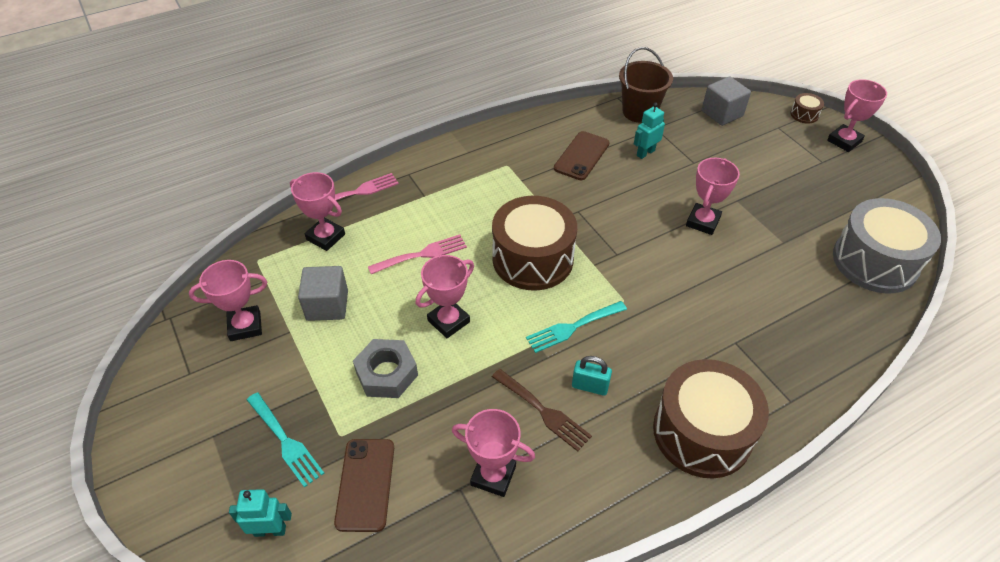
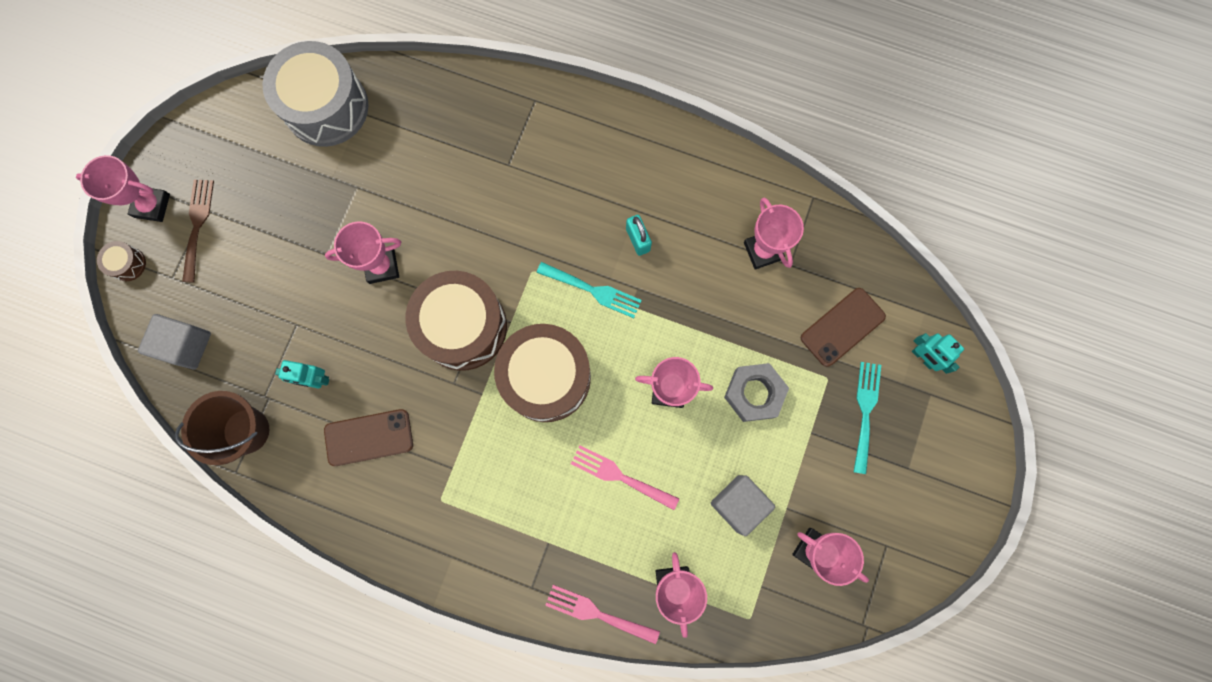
camera: 130 degrees left, 30 degrees up
(543, 411) = (686, 256): brown fork -> brown fork (197, 225)
(702, 432) = (612, 142): brown drum -> brown drum (463, 326)

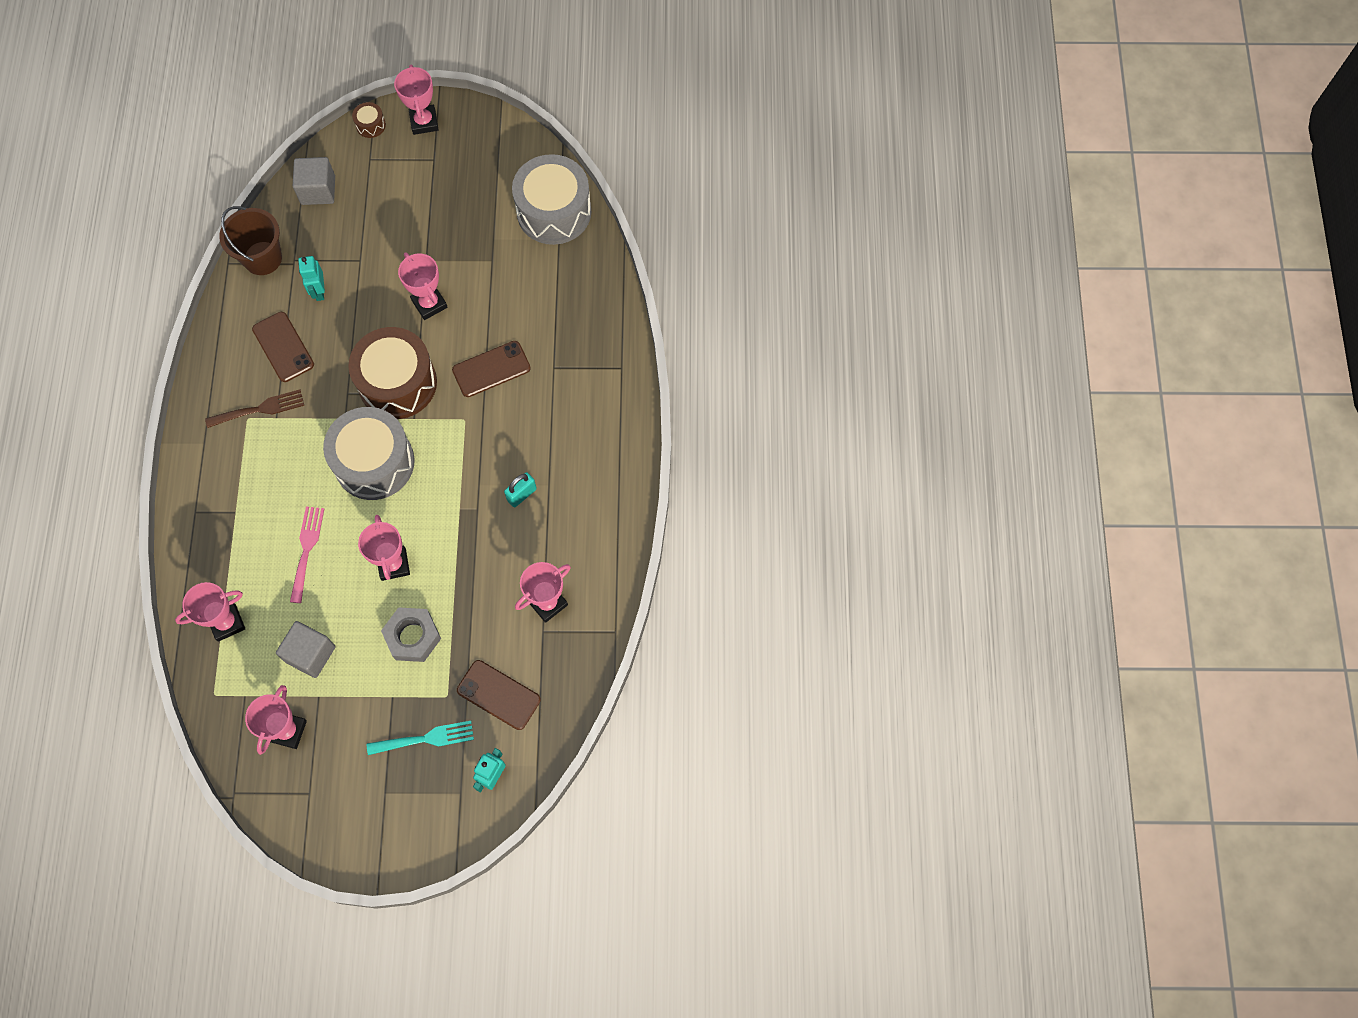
camera: 70 degrees right, 10 degrees down
(197, 225) = (419, 159): brown fork -> brown fork (260, 409)
(485, 226) = (491, 369): none -> brown phone
(546, 377) = (374, 462): brown drum -> grey drum
(593, 290) = (463, 474): turquoise fork -> none
(597, 613) = (187, 570): pink fork -> none

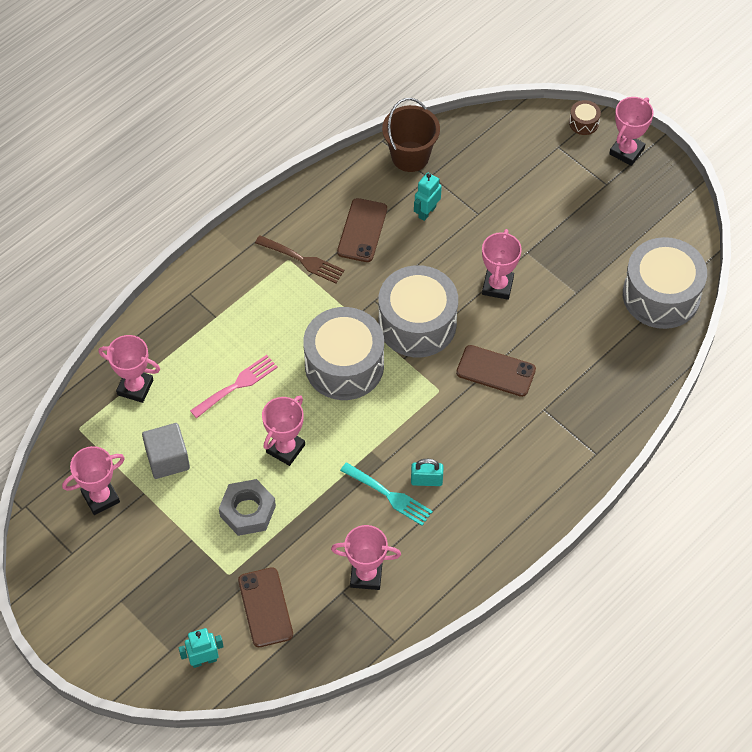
camera: 45 degrees right, 10 degrees down
(318, 190) = (498, 140): grey cube -> none
(397, 383) = (417, 323): brown drum -> grey drum
(426, 738) = (185, 590): turquoise fork -> turquoise fork (389, 495)

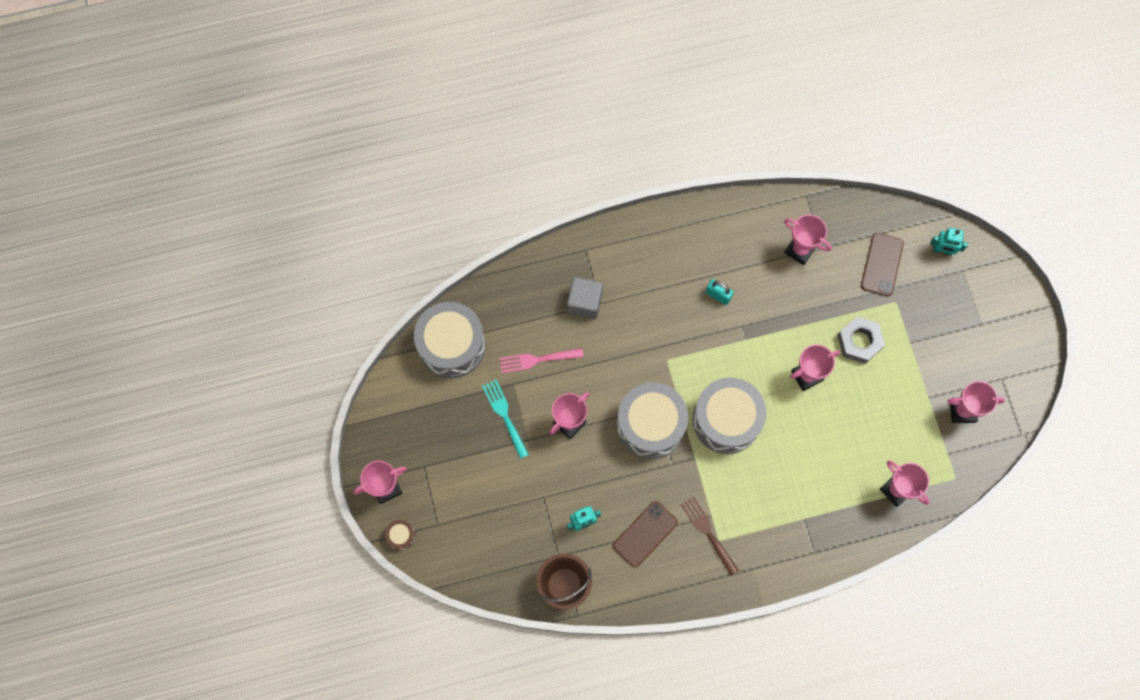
camera: 150 degrees left, 15 degrees up
(167, 459) = (898, 415): grey cube -> grey cube (584, 302)
(237, 385) = (816, 448): pink fork -> pink fork (537, 360)
(389, 495) = (751, 298): turquoise fork -> turquoise fork (504, 415)
(496, 371) = (616, 352): brown phone -> none

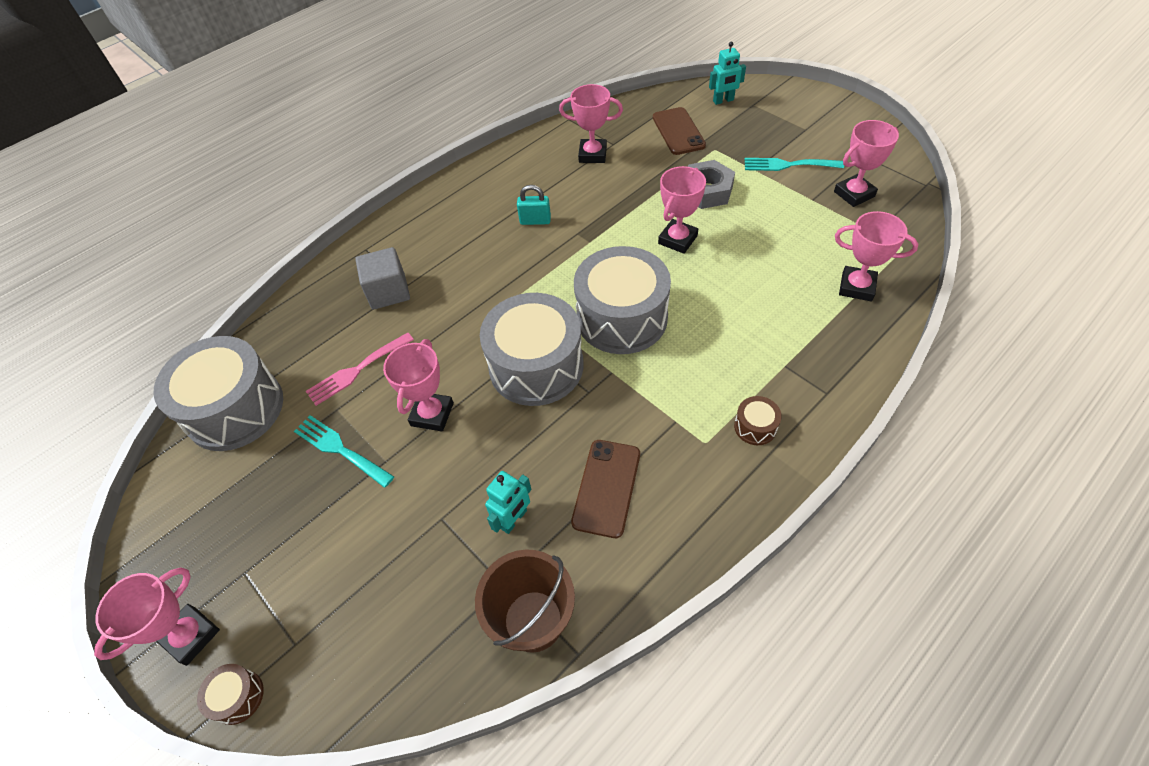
camera: 25 degrees left, 20 degrees down
(708, 532) = (685, 441): brown fork -> none
(755, 548) = (755, 427): none -> brown drum
(938, 353) = (788, 165): none -> turquoise fork

